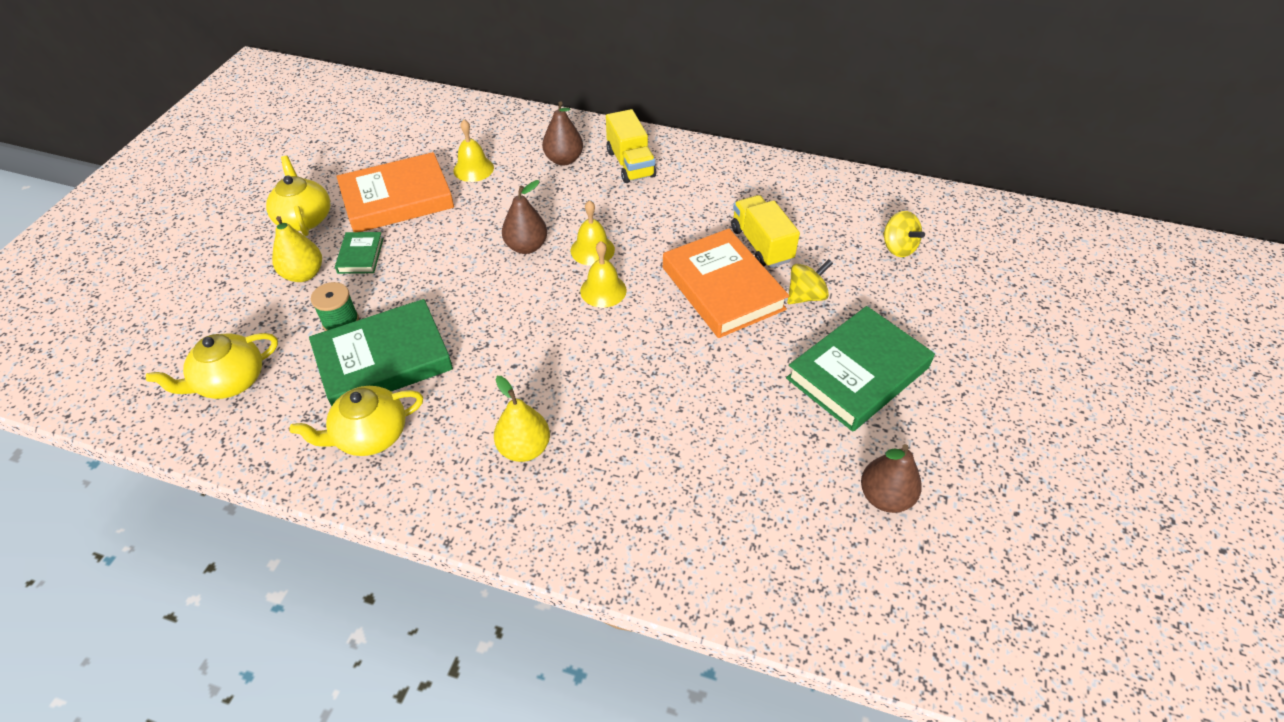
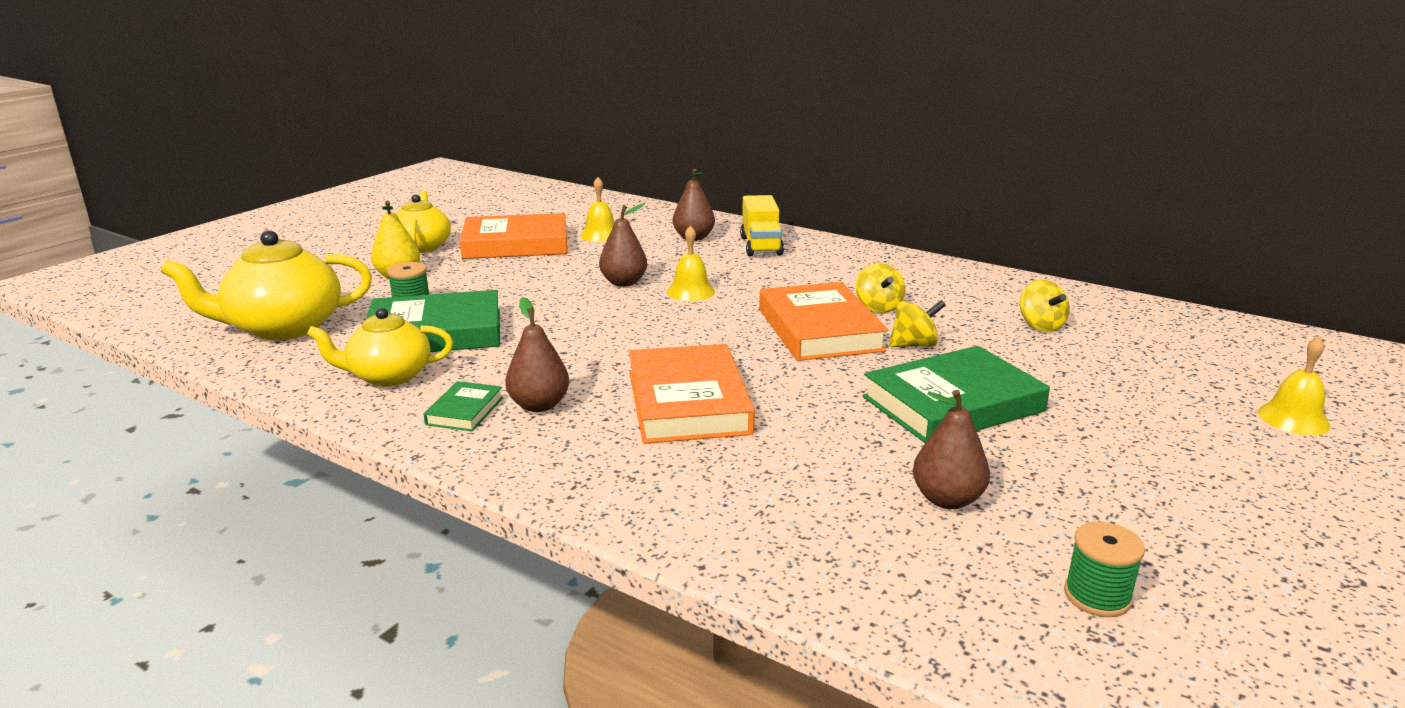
camera: 15 degrees right, 25 degrees down
(230, 381) = (283, 328): yellow teapot -> yellow teapot, size x1.52
(360, 256) = (458, 271): green book -> green book (465, 411)
(524, 448) = (539, 405): yellow pear -> brown pear
(603, 290) = (687, 317): yellow bell -> yellow bell (1293, 419)
(648, 416) = (688, 402): none -> orange book
(761, 245) = (878, 307): yellow truck -> yellow spinning top
(1011, 582) = (1097, 596): none -> green spool

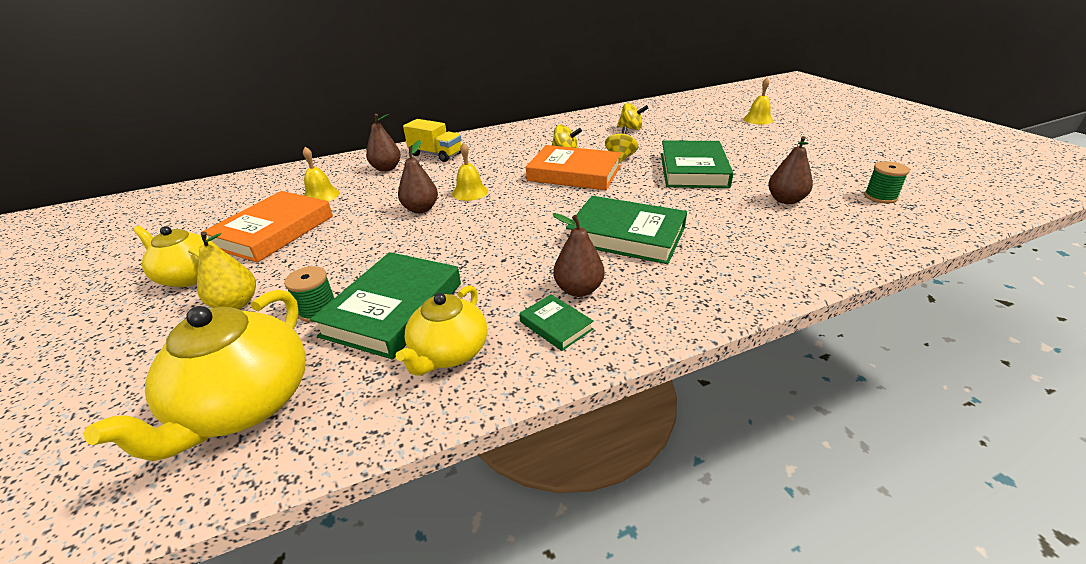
camera: 55 degrees left, 10 degrees up
(688, 402) = (626, 235): orange book -> green book

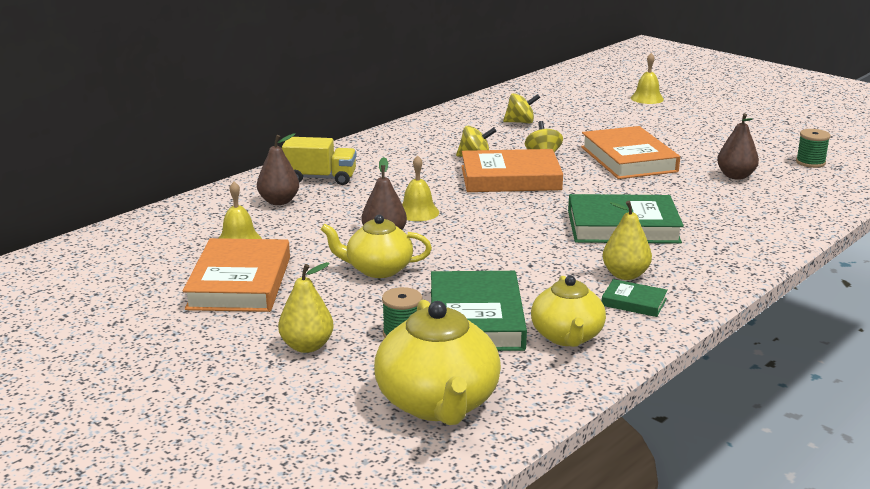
camera: 25 degrees left, 10 degrees down
(189, 276) = (209, 336): yellow teapot -> yellow teapot (378, 269)
(578, 290) = (625, 275): brown pear -> yellow pear
(693, 170) = (628, 159): green book -> orange book

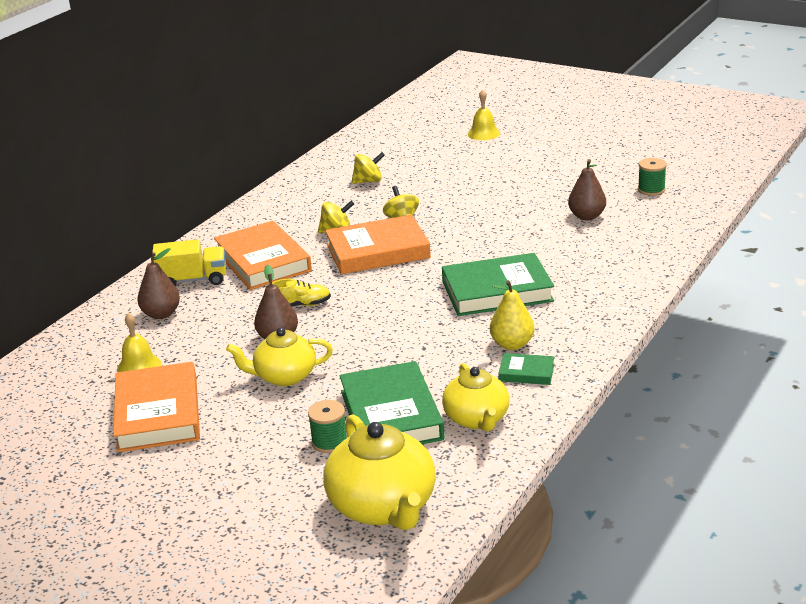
camera: 10 degrees left, 5 degrees up
(307, 346) = (246, 470): yellow pear -> none
(418, 212) = (301, 305): yellow bell -> yellow shoe
(628, 159) = (483, 211): orange book -> orange book (263, 261)

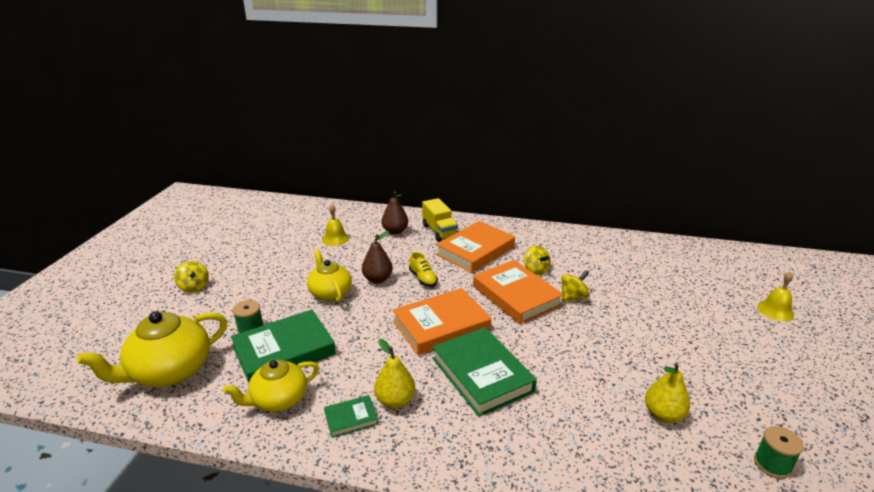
camera: 70 degrees right, 0 degrees up
(158, 414) = (285, 257): orange book -> orange book (441, 325)
(368, 181) = (625, 268): yellow spinning top -> yellow spinning top (194, 287)
(526, 372) = (351, 418): green book -> green book turned 75 degrees clockwise
(586, 216) = (663, 414): brown pear -> yellow pear

